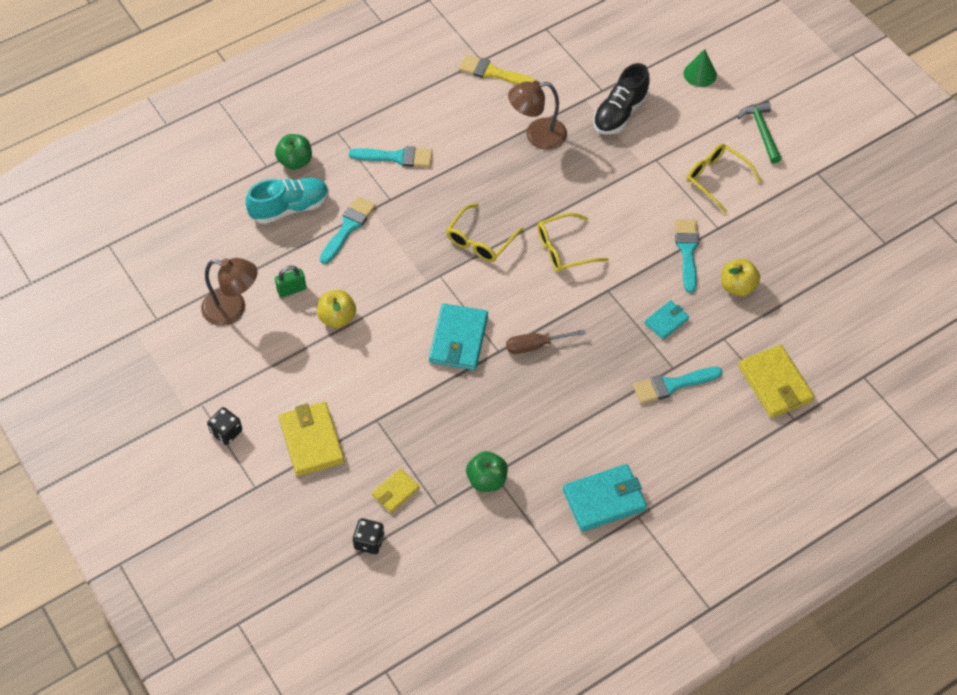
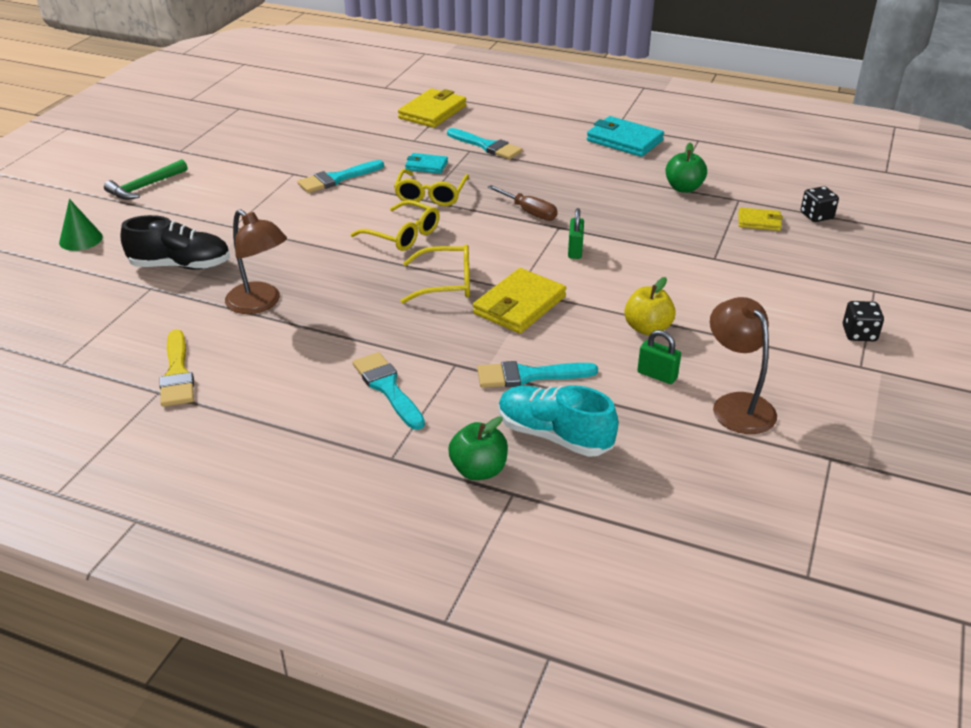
camera: 125 degrees left, 20 degrees down
(311, 441) = (787, 282): yellow wallet -> yellow wallet (519, 305)
(458, 339) = (575, 250): turquoise wallet -> green padlock
(717, 179) = (231, 190): yellow glasses -> yellow glasses (431, 195)
(737, 287) = (353, 148): yellow apple -> none

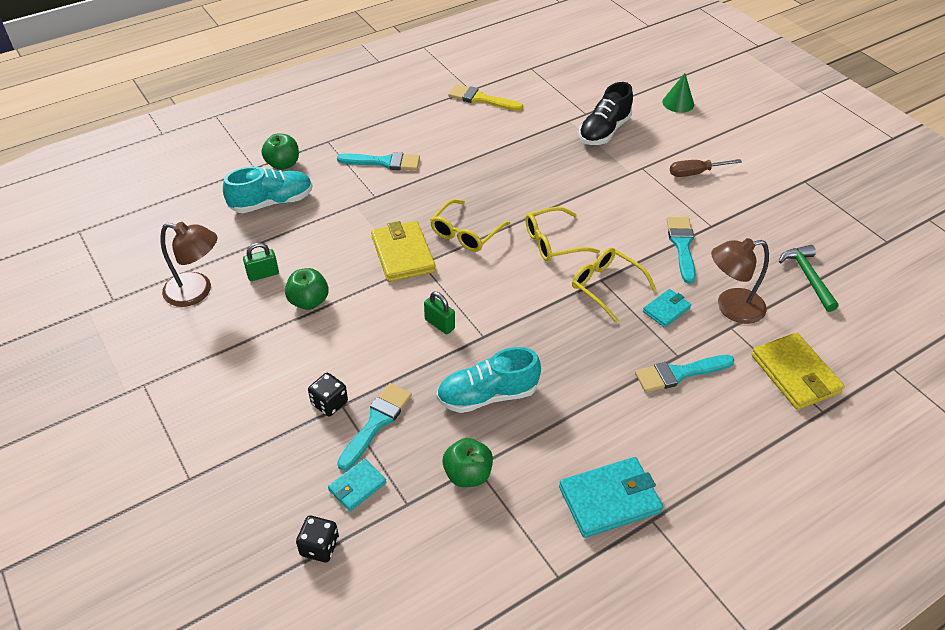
camera: 125 degrees right, 10 degrees up
(145, 187) = (743, 147): green hammer -> green hammer (808, 277)
(260, 304) = (523, 147): brown lamp -> brown lamp (731, 308)
(529, 212) = (524, 331): brown screwdriver -> brown screwdriver (695, 173)
(529, 375) = (330, 220): turquoise brush -> turquoise brush (376, 422)
(611, 204) = (487, 395): none -> turquoise shoe
(647, 328) = (309, 301): yellow apple -> green apple
(759, 222) = (357, 486): yellow wallet -> turquoise wallet
(859, 334) = (166, 416): black dice -> black dice (329, 403)

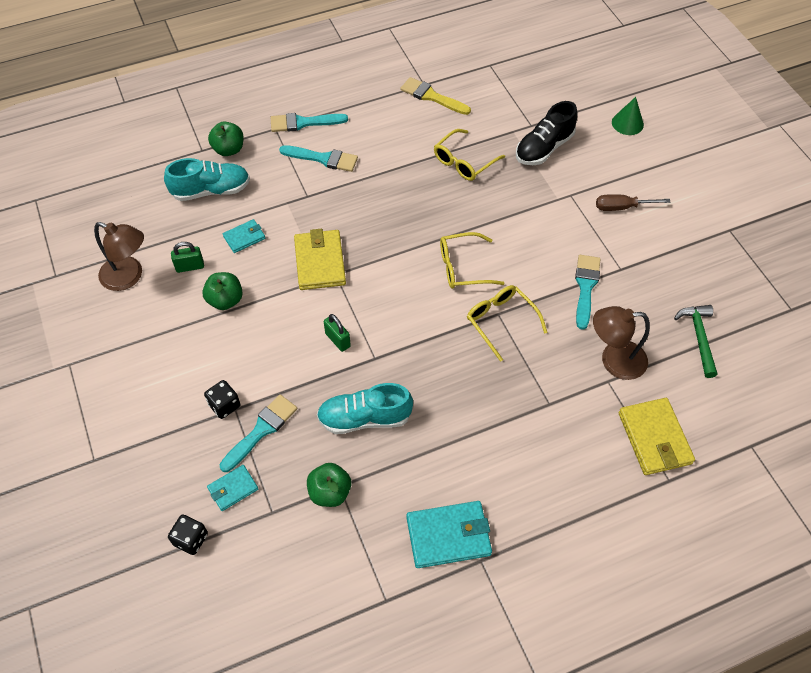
camera: 10 degrees right, 10 degrees up
(466, 233) = (383, 247): yellow glasses -> yellow glasses (464, 162)
(666, 310) = (551, 354): turquoise wallet -> turquoise wallet (244, 237)
(679, 373) = (545, 422): turquoise brush -> turquoise brush (303, 123)

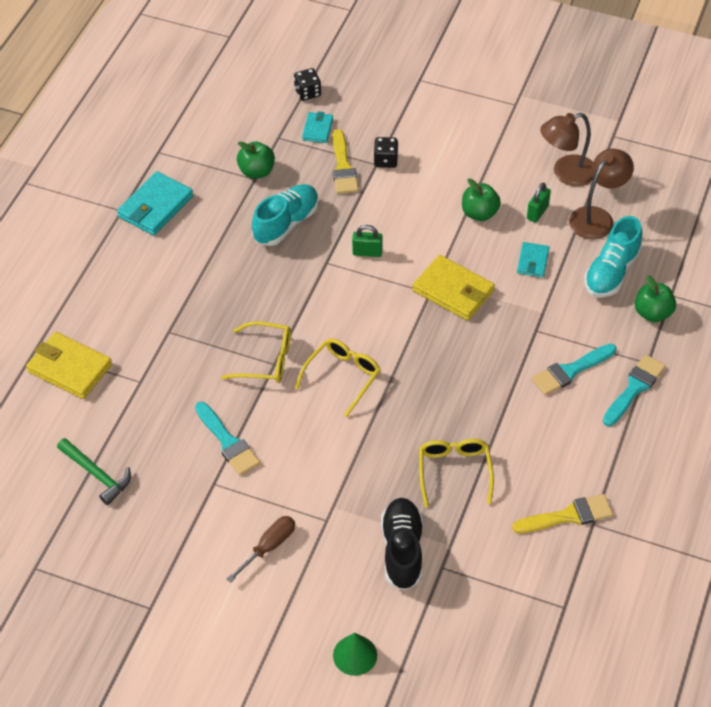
camera: 135 degrees right, 5 degrees down
(261, 430) = (343, 167): turquoise brush -> yellow brush
(614, 360) = (149, 400): brown lamp -> brown lamp (597, 217)

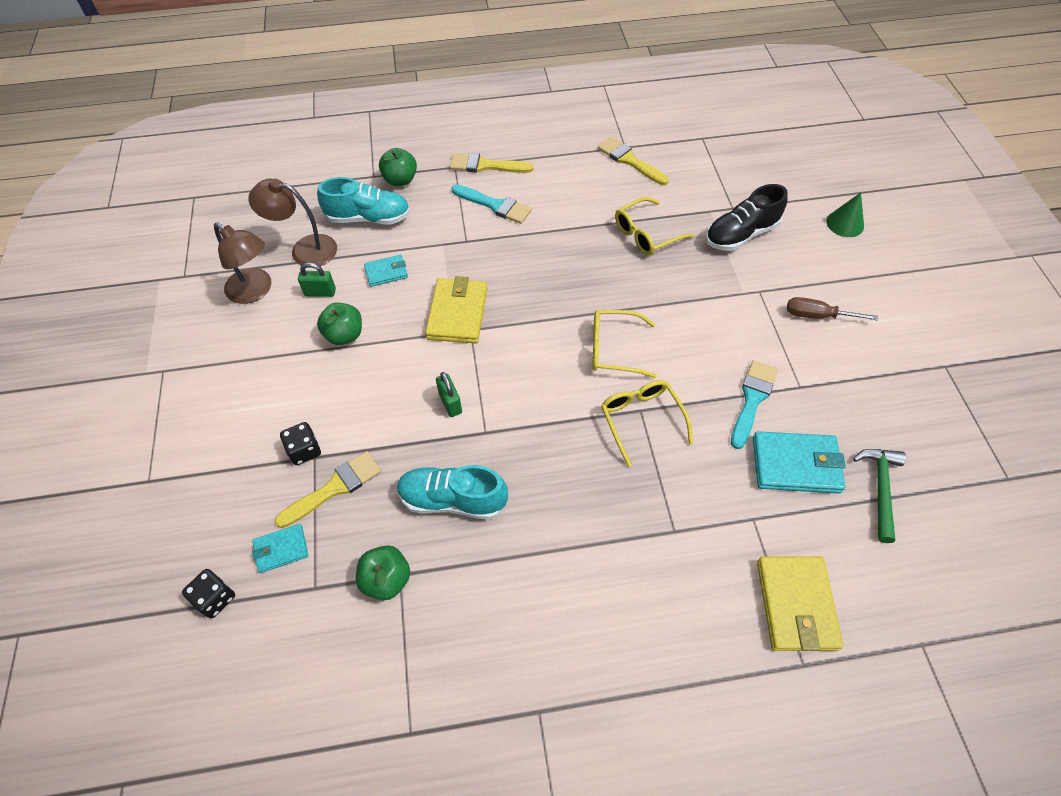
camera: 120 degrees left, 5 degrees up
(156, 206) = (508, 669): turquoise wallet -> turquoise wallet (795, 464)
(634, 388) = (485, 165): turquoise brush -> yellow brush

